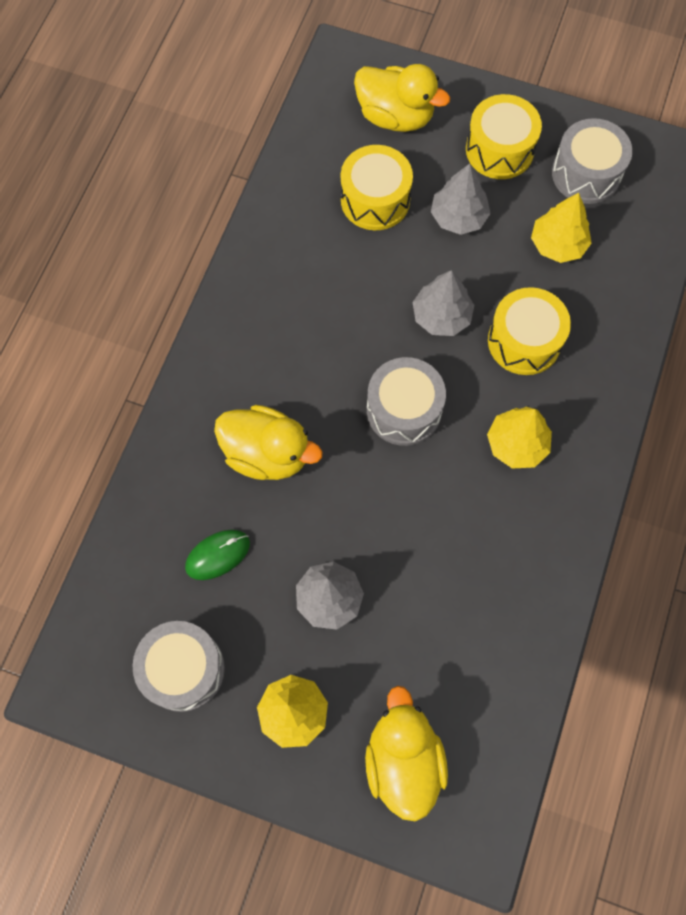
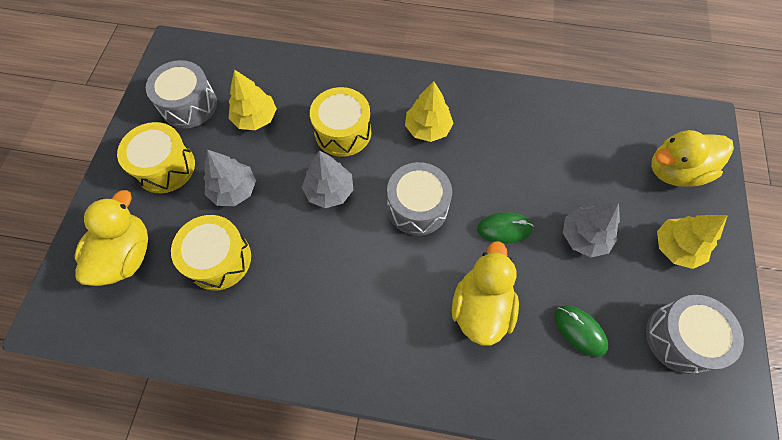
camera: 100 degrees left, 5 degrees down
(357, 504) = (504, 229): none -> green mouse

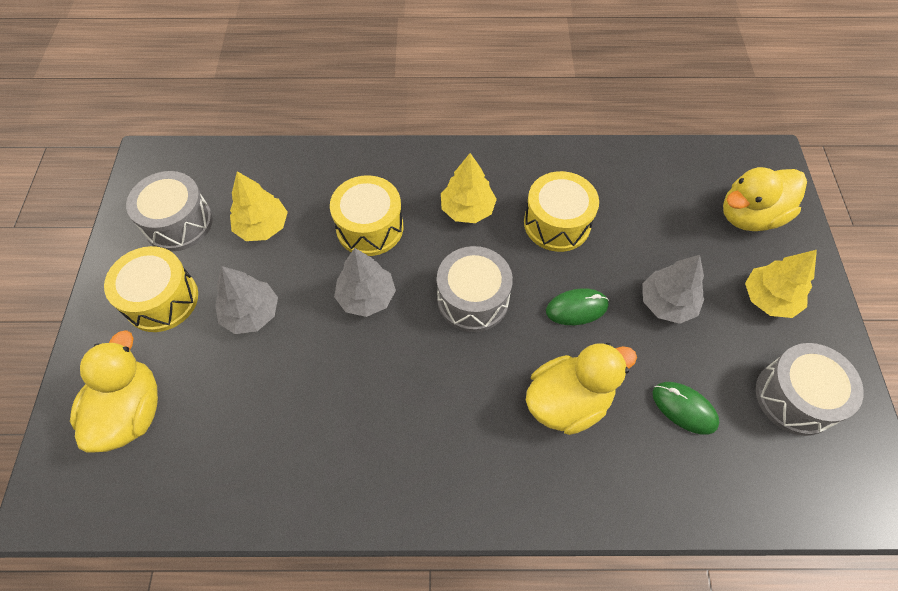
camera: 10 degrees left, 5 degrees down
(219, 259) = (247, 397): yellow drum -> yellow drum (557, 223)
(481, 307) = (568, 401): yellow duck -> yellow duck turned 60 degrees clockwise

